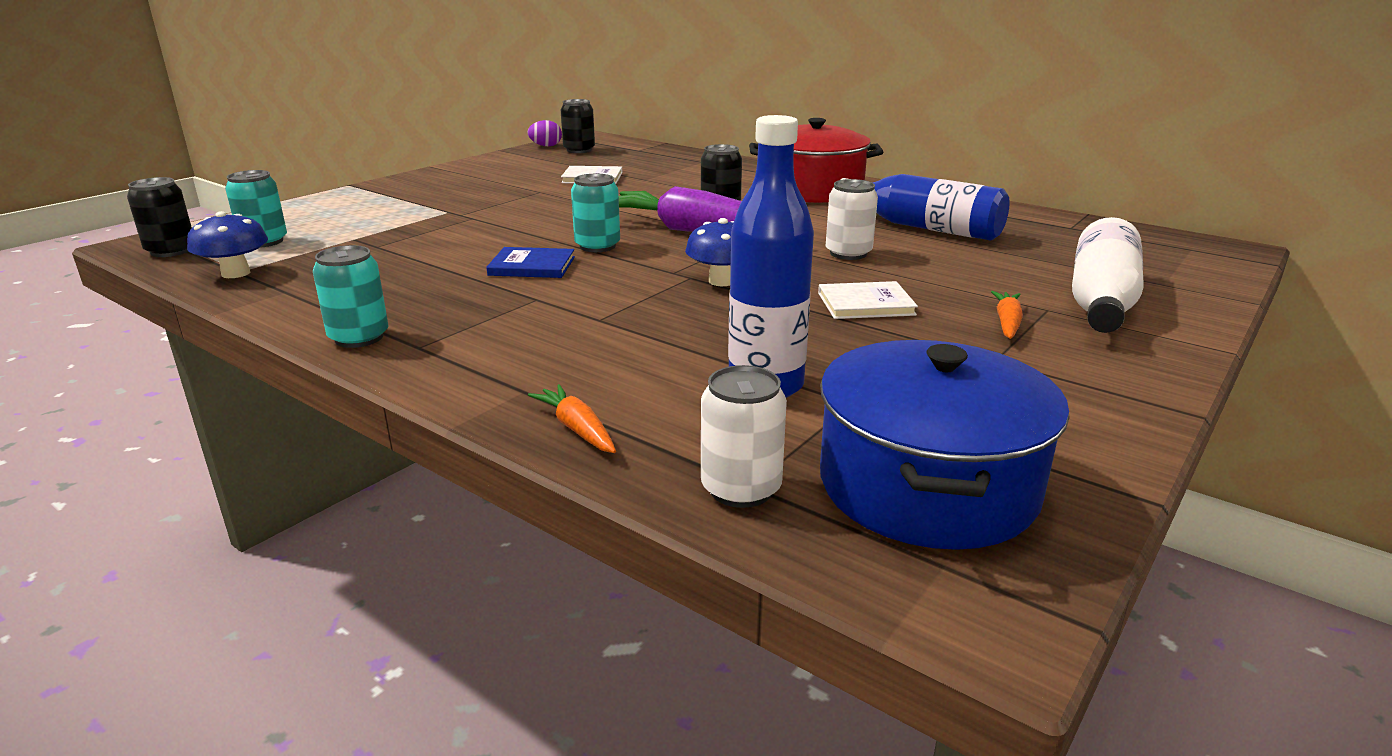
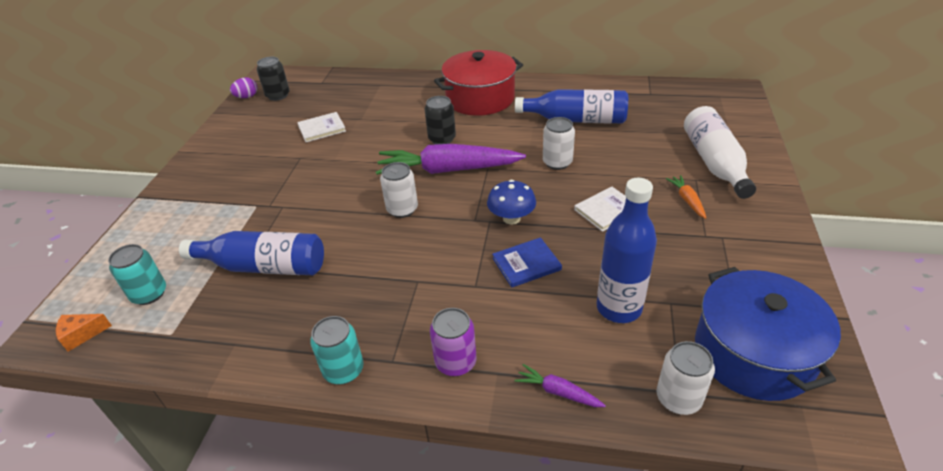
camera: 25 degrees left, 15 degrees up
(171, 251) = (82, 335): black can -> orange cheese
(236, 273) = (171, 340): blue mushroom -> none
(392, 250) = (263, 266): none -> blue bottle
(487, 368) = (455, 362): none -> purple can
(532, 266) = (380, 247): blue book -> blue book (526, 264)
(577, 429) = (558, 392): orange carrot -> purple carrot
(597, 246) = (402, 209): turquoise can -> white can

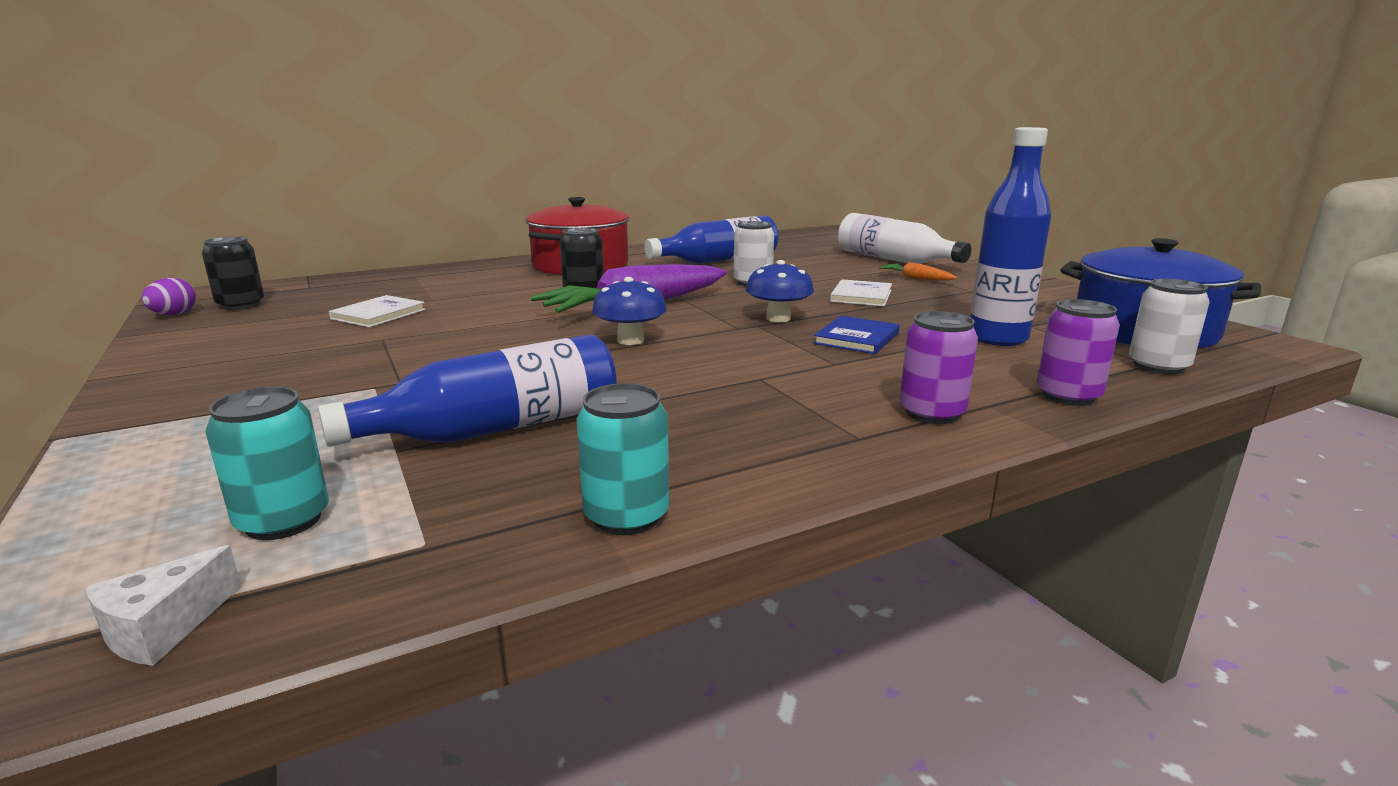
camera: 40 degrees left, 20 degrees down
(82, 335) = (164, 627): orange cheese -> white cheese
(343, 370) = (813, 466): turquoise can -> turquoise can (626, 516)
(402, 209) = (630, 340): white can -> blue mushroom
(558, 392) = (1068, 396): purple carrot -> purple can

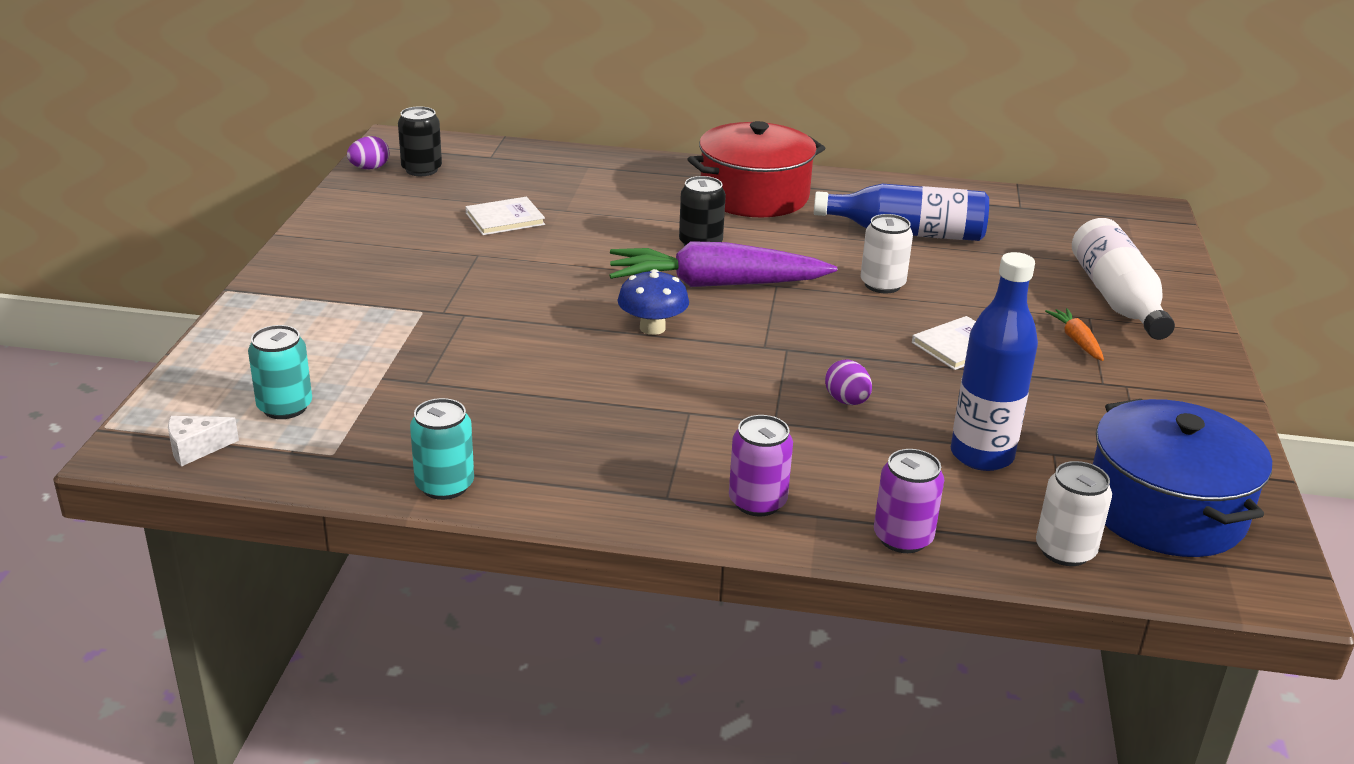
camera: 35 degrees right, 10 degrees up
(496, 429) = (453, 384): blue bottle -> none
(778, 318) = (819, 348): blue mushroom -> none
(857, 338) = (847, 401): blue book -> purple egg

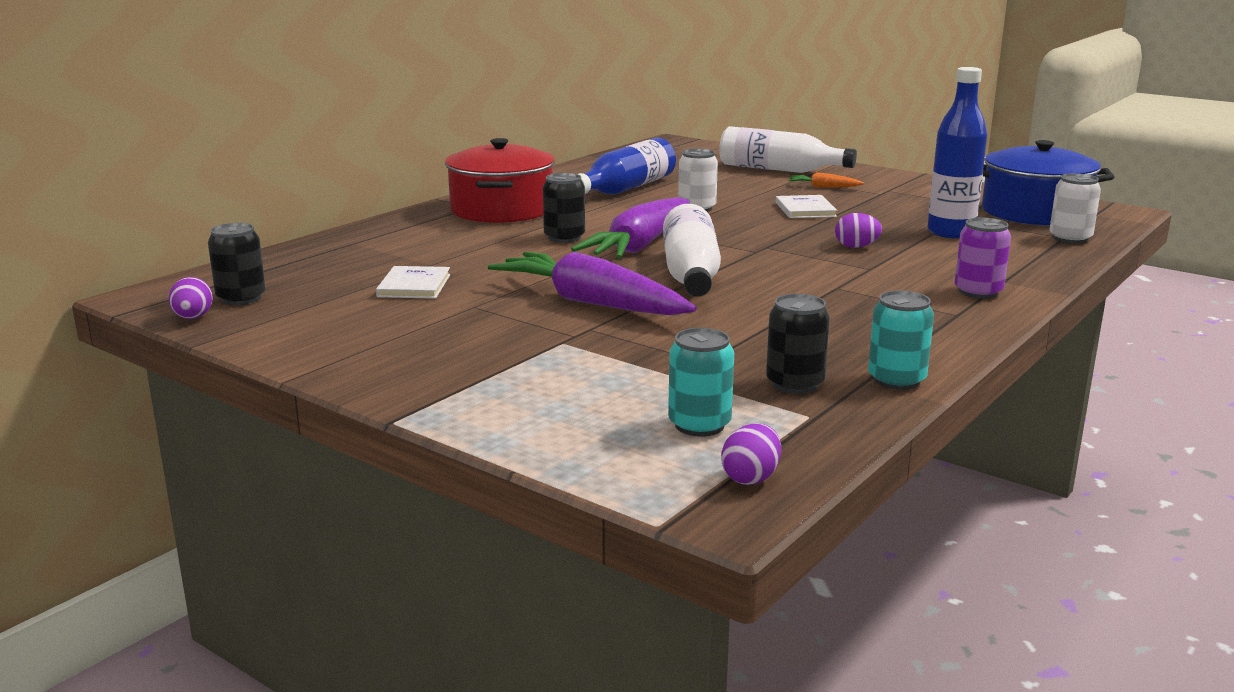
camera: 60 degrees left, 10 degrees down
(196, 448) = (751, 478): white cheese -> purple egg
(400, 434) = (795, 384): none -> black can
(529, 300) = (591, 303): none -> purple carrot
(652, 328) = (691, 274): blue mushroom -> white bottle
(903, 538) = (1041, 267): purple can -> none

